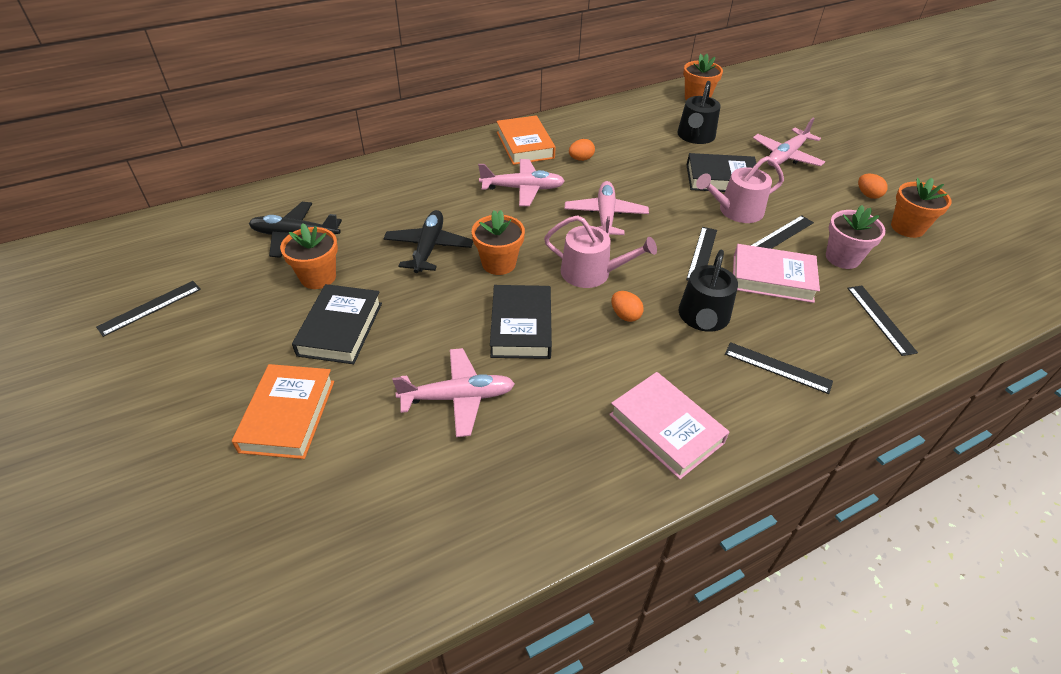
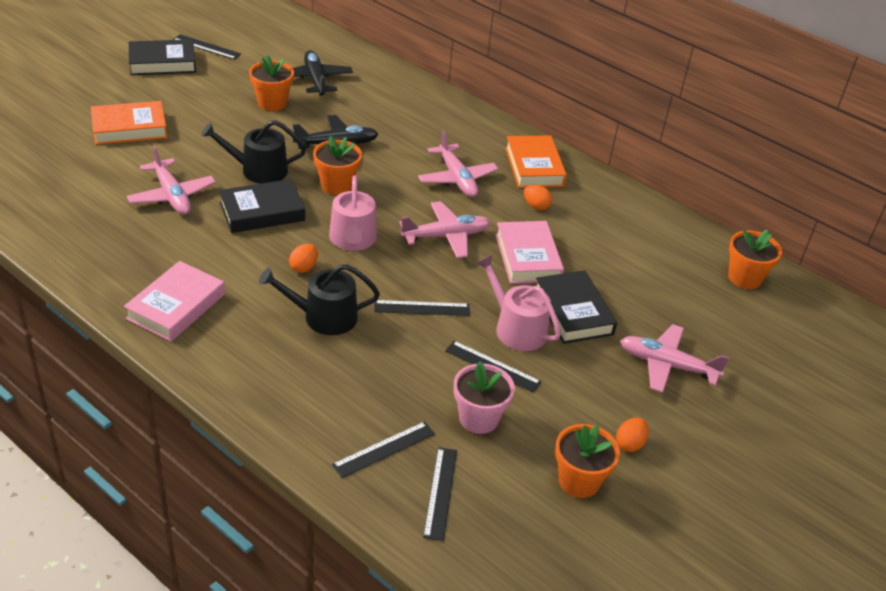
camera: 65 degrees right, 5 degrees down
(340, 329) = (220, 127): black book -> black book (162, 62)
(525, 145) = (534, 167): orange book -> orange book turned 60 degrees counterclockwise
(695, 136) = (650, 284): black watering can -> black watering can (258, 170)
(772, 278) = (410, 362): pink book -> pink book (528, 257)
(777, 367) = (276, 371): black ruler -> black ruler (440, 492)

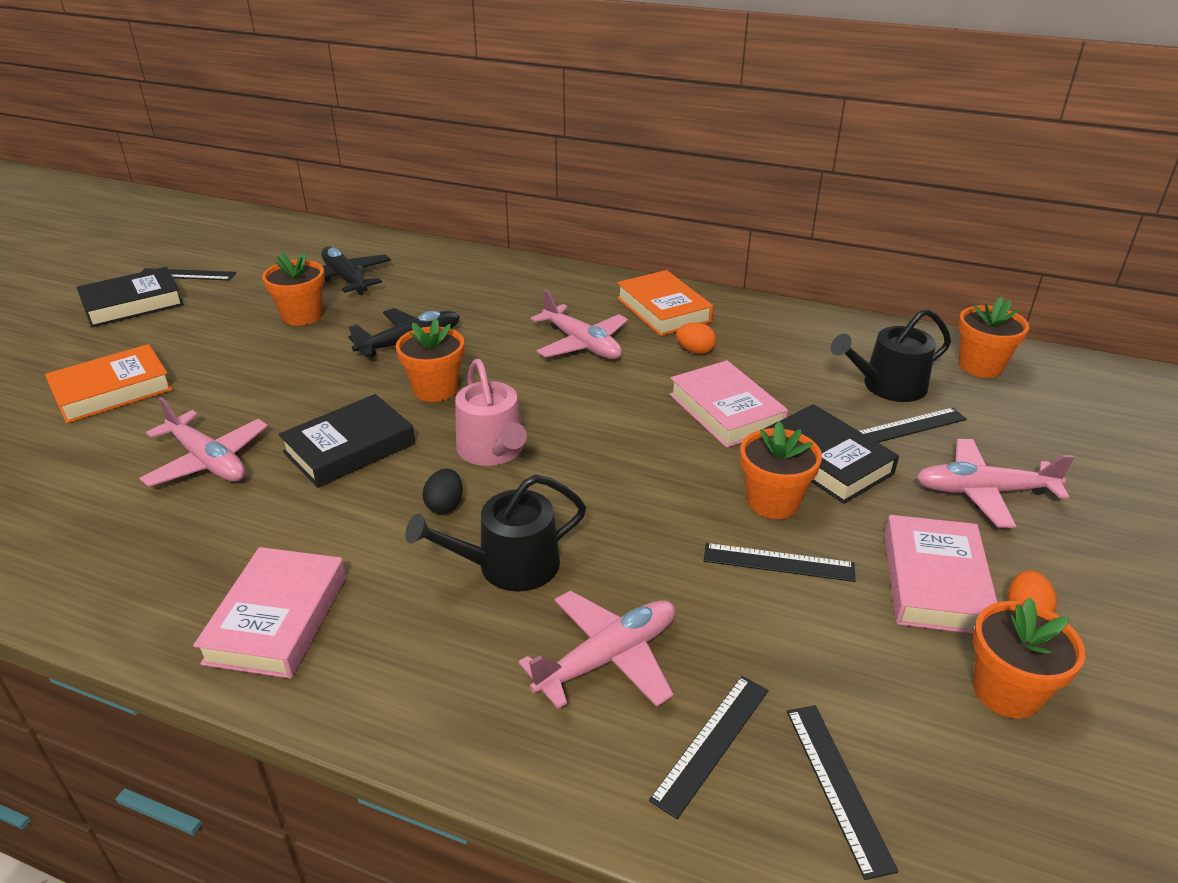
camera: 15 degrees left, 5 degrees down
(258, 170) = (320, 397): black watering can -> black watering can (888, 386)
(304, 267) = (445, 505): orange egg -> black egg
(422, 308) = (636, 512): black ruler -> black ruler (909, 427)
(446, 236) = (611, 413): pink plane -> pink plane (608, 658)
(478, 418) = (811, 644): pink flower pot -> none
(516, 328) = (773, 501): pink watering can -> orange flower pot
(585, 408) = (934, 582): none -> pink book

